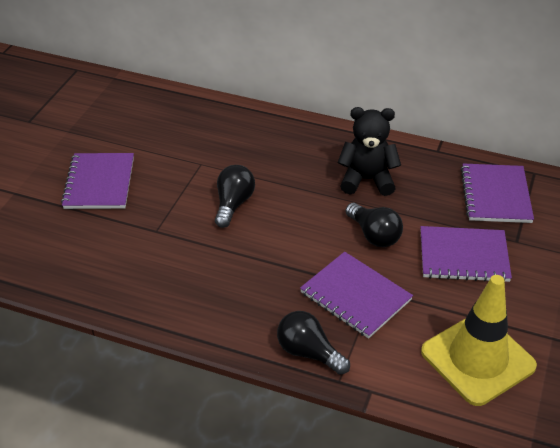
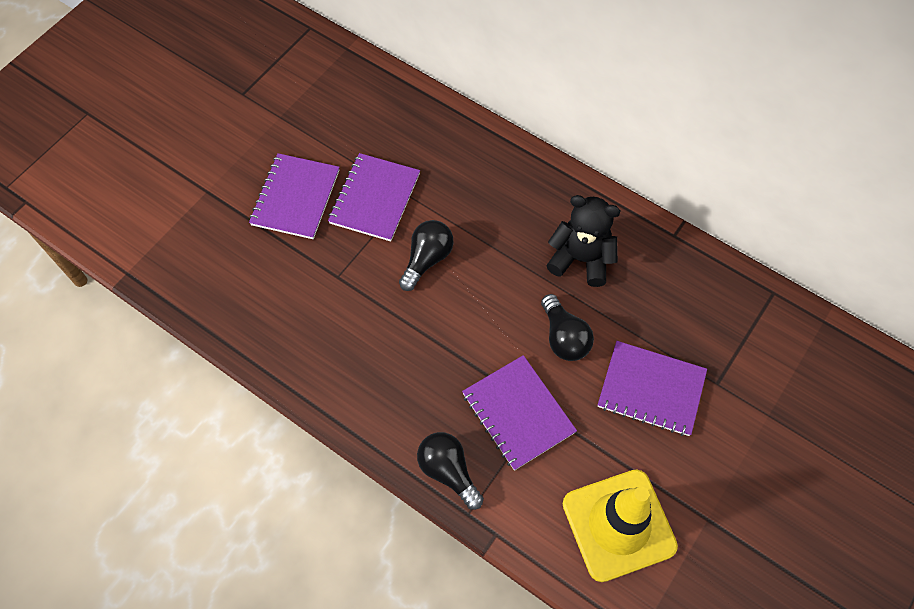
camera: 15 degrees right, 20 degrees up
(496, 195) = (717, 314): purple notebook -> purple notebook (375, 198)

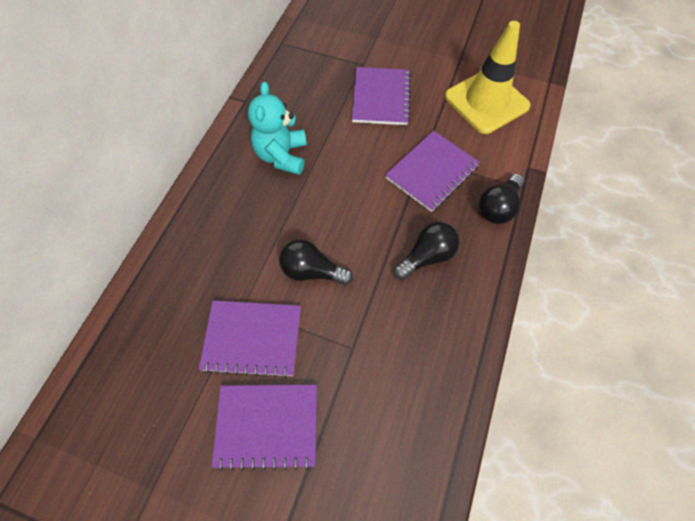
camera: 105 degrees left, 0 degrees up
(564, 337) = (357, 155): black light bulb -> black light bulb (426, 257)
(581, 259) = (282, 156): black teddy bear -> turquoise teddy bear

